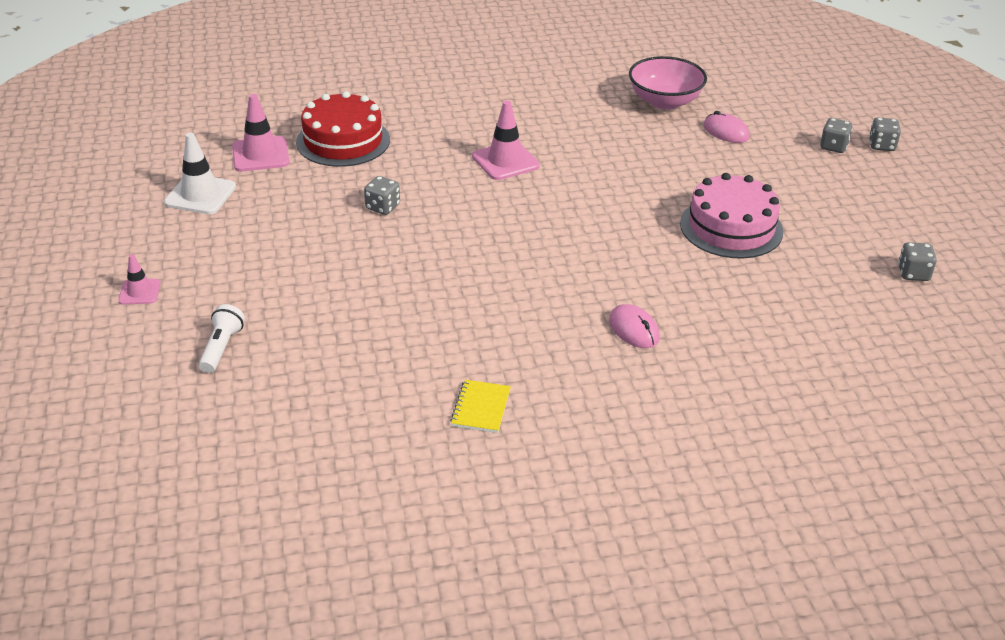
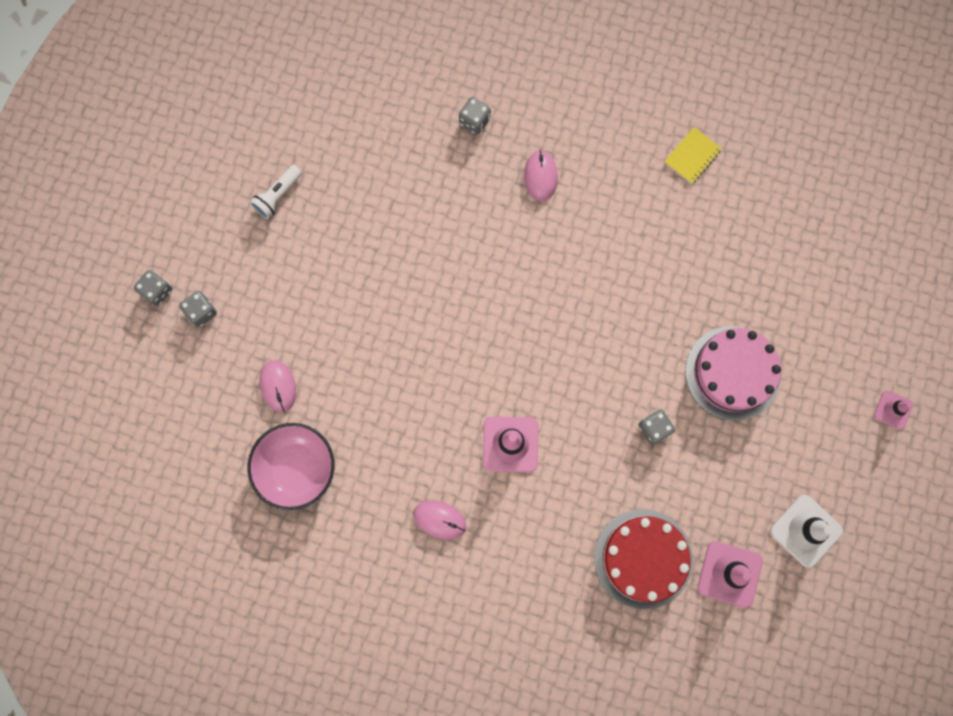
camera: 150 degrees left, 40 degrees up
(222, 347) = (848, 309): white flashlight -> white flashlight (277, 195)
(528, 111) = (439, 520): none -> pink mouse
(731, 227) = (381, 250): pink cake -> pink cake (732, 373)
(913, 273) = (287, 126): grey dice -> grey dice (474, 121)

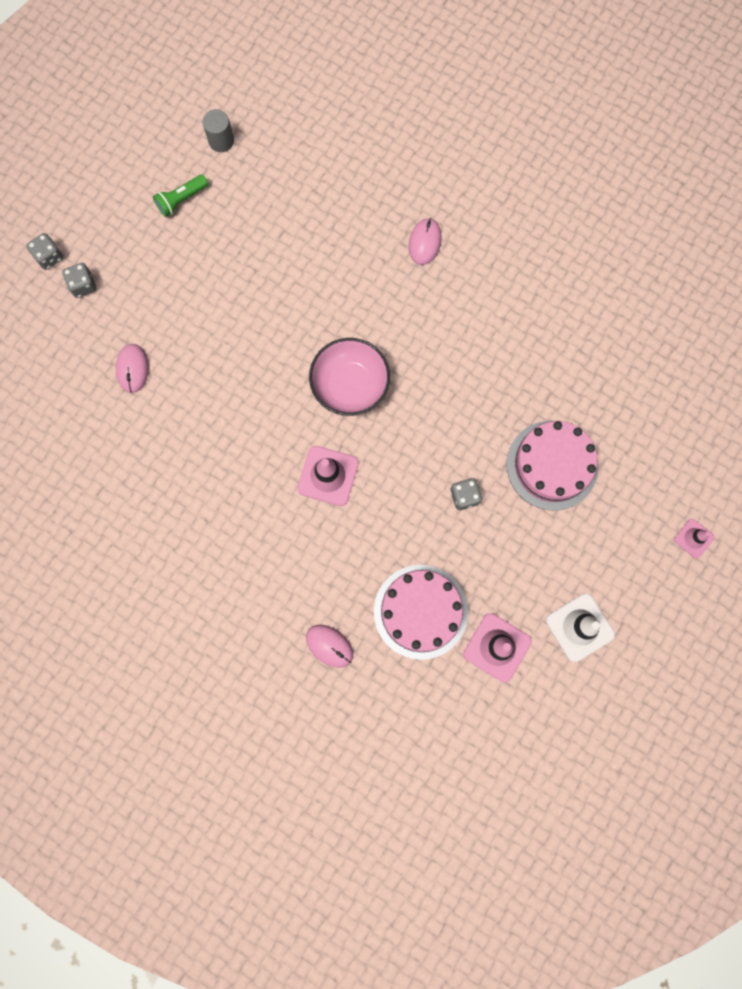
camera: 15 degrees right, 0 degrees up
(277, 195) = (181, 200): white flashlight -> green flashlight
(296, 468) = (127, 446): pink bowl -> pink bowl (350, 385)
(301, 123) = (221, 141): none -> grey cylinder
(439, 520) = (244, 526): pink mouse -> pink mouse (329, 646)
(474, 121) = (378, 178): grey dice -> none
(643, 558) = (420, 611): red cake -> pink cake
(692, 156) = (570, 259): yellow notebook -> none

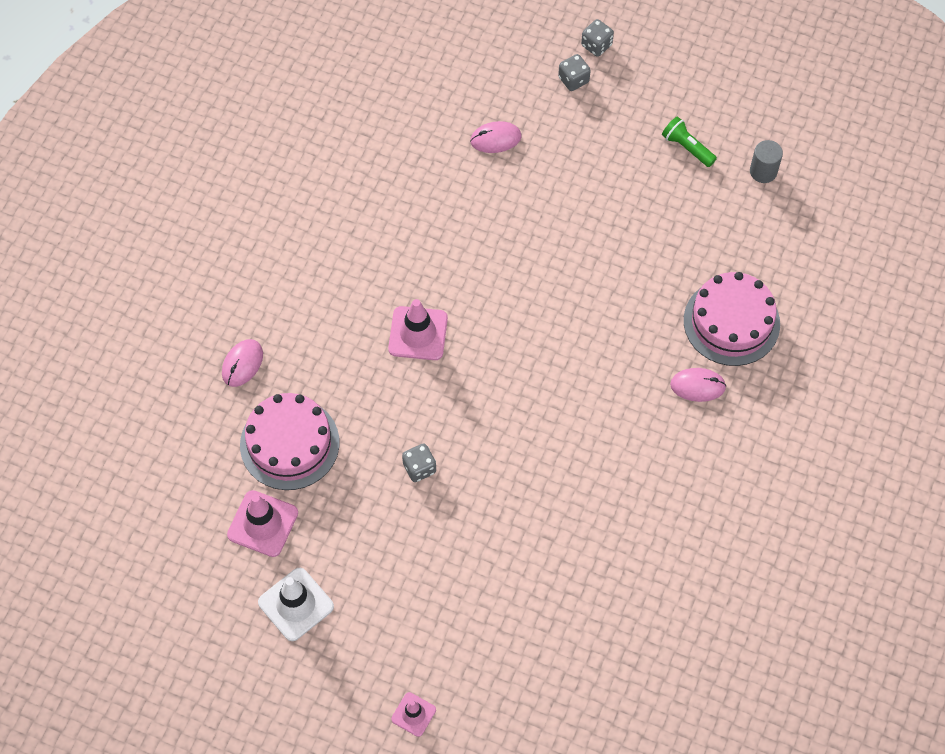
camera: 80 degrees right, 15 degrees down
(350, 385) = (519, 338): pink bowl -> none
(552, 465) = (470, 552): pink cake -> pink cake (731, 322)

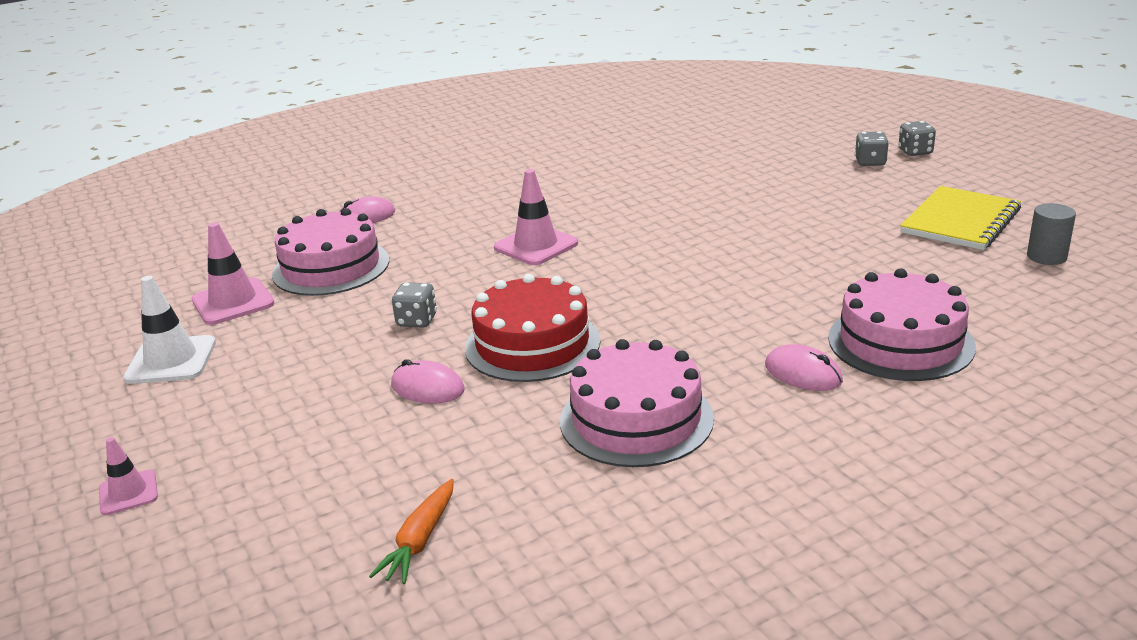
camera: 40 degrees right, 35 degrees down
(495, 139) = (753, 172): pink mouse -> pink mouse (427, 388)
(518, 448) = (532, 344): none -> red cake
(606, 641) = (420, 540): none -> orange carrot
(637, 482) = (636, 419): none -> pink cake
(687, 147) = (960, 221): green flashlight -> yellow notebook

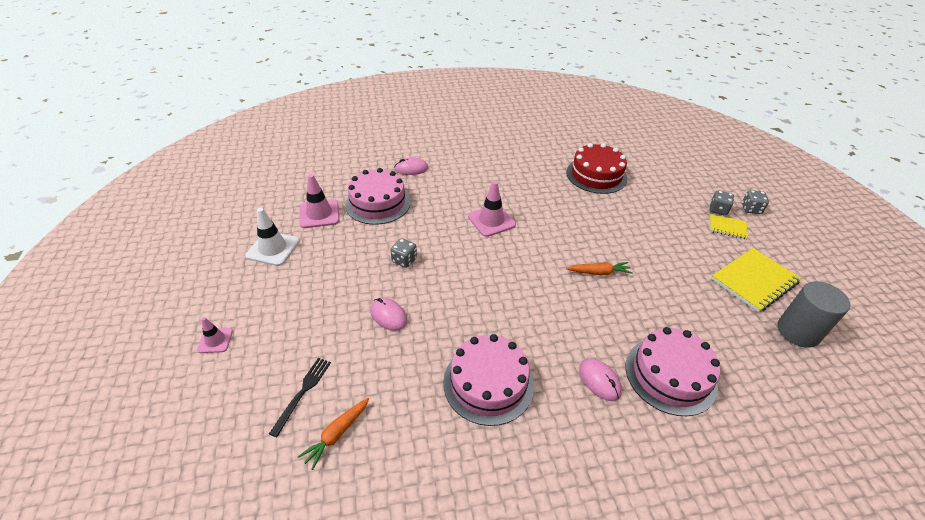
camera: 15 degrees right, 15 degrees up
(330, 511) = (302, 393): none -> black fork
(532, 344) = (457, 300): red cake -> red cake (596, 175)
(736, 263) = (599, 272): none -> orange carrot
(893, 177) = (727, 227): none -> yellow notebook
(1046, 257) = (798, 331): grey cylinder -> grey cylinder, size x1.63

